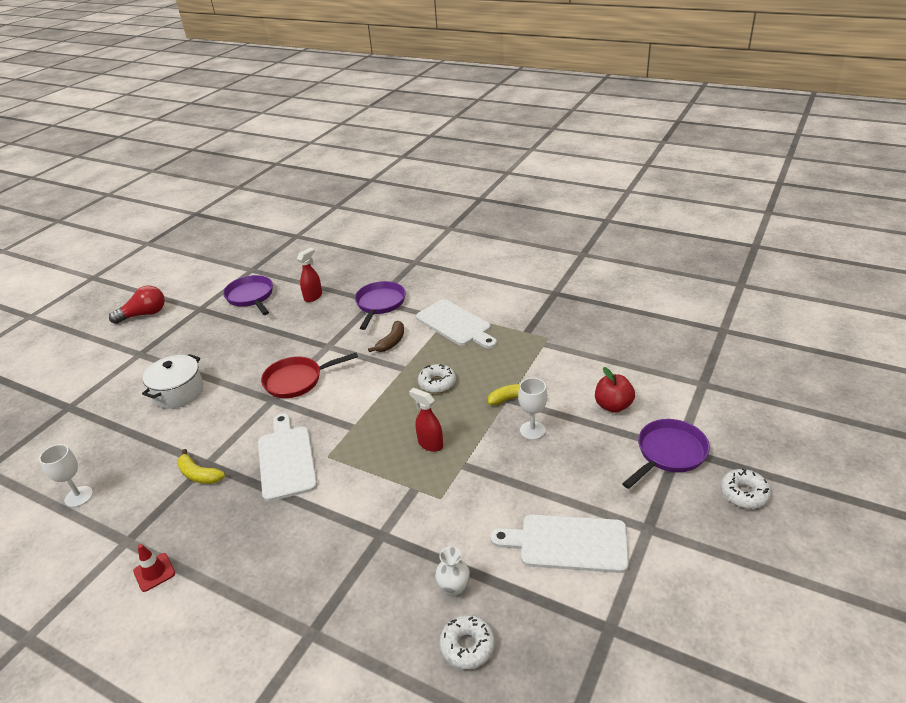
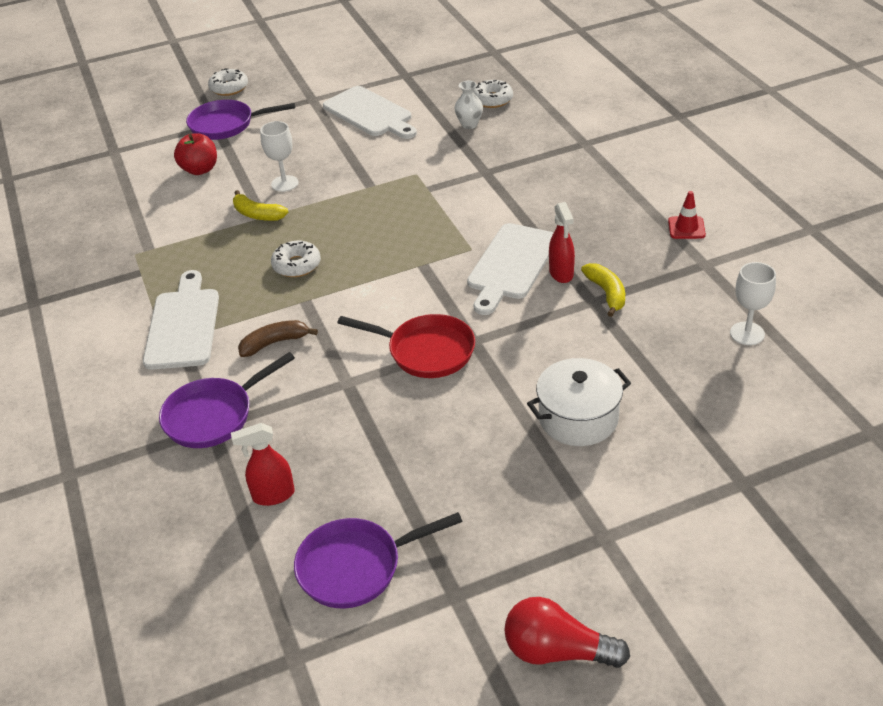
camera: 140 degrees left, 5 degrees up
(251, 297) = (356, 567): purple pan -> purple pan turned 60 degrees clockwise
(430, 444) = (375, 214): red spray bottle -> red spray bottle (561, 273)

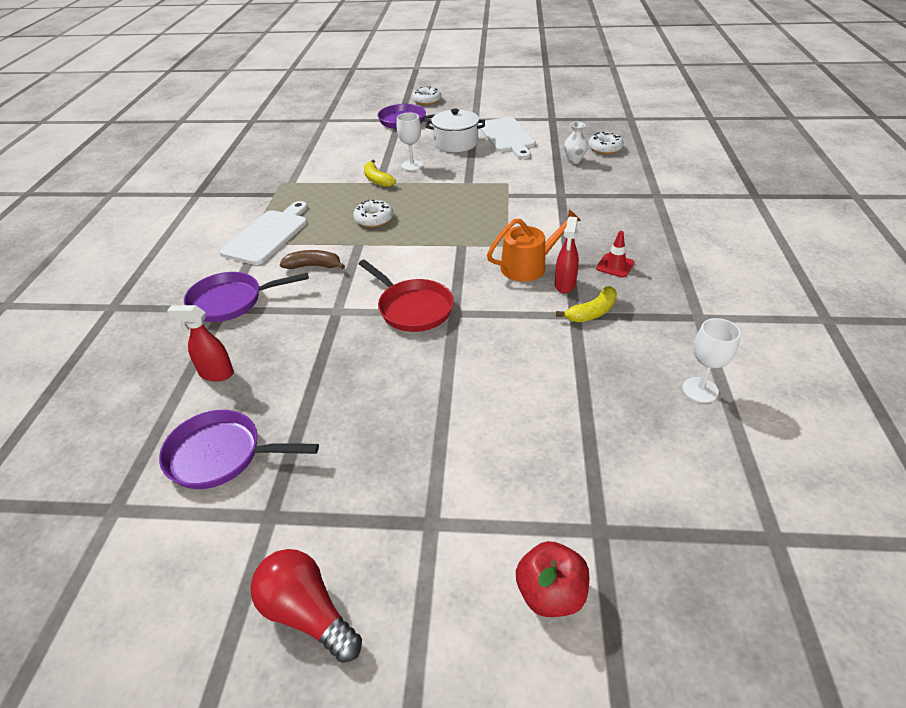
camera: 25 degrees right, 0 degrees up
(200, 169) = (366, 143): red apple -> red apple (550, 594)
(511, 265) = (529, 266): white cutting board -> orange watering can
(578, 418) = (490, 406): white pot -> white pot (456, 143)
(606, 293) = (592, 312): yellow banana -> yellow banana turned 45 degrees clockwise
(686, 228) = (702, 282): red traffic cone -> red traffic cone (615, 266)

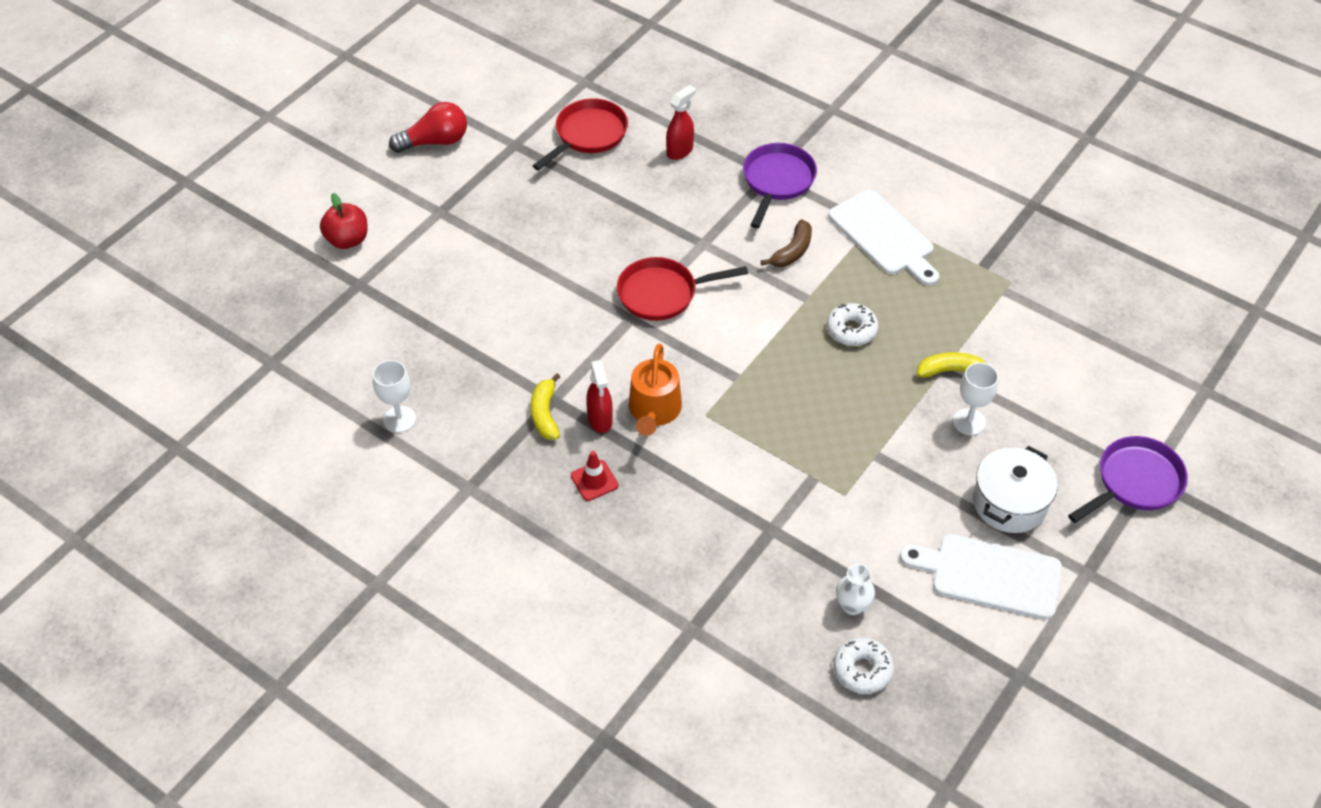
camera: 120 degrees right, 10 degrees up
(221, 455) = (588, 135): purple pan -> red pan
(427, 101) = (1212, 549): white donut -> none
(565, 285) = (600, 420): red spray bottle -> red spray bottle turned 150 degrees counterclockwise

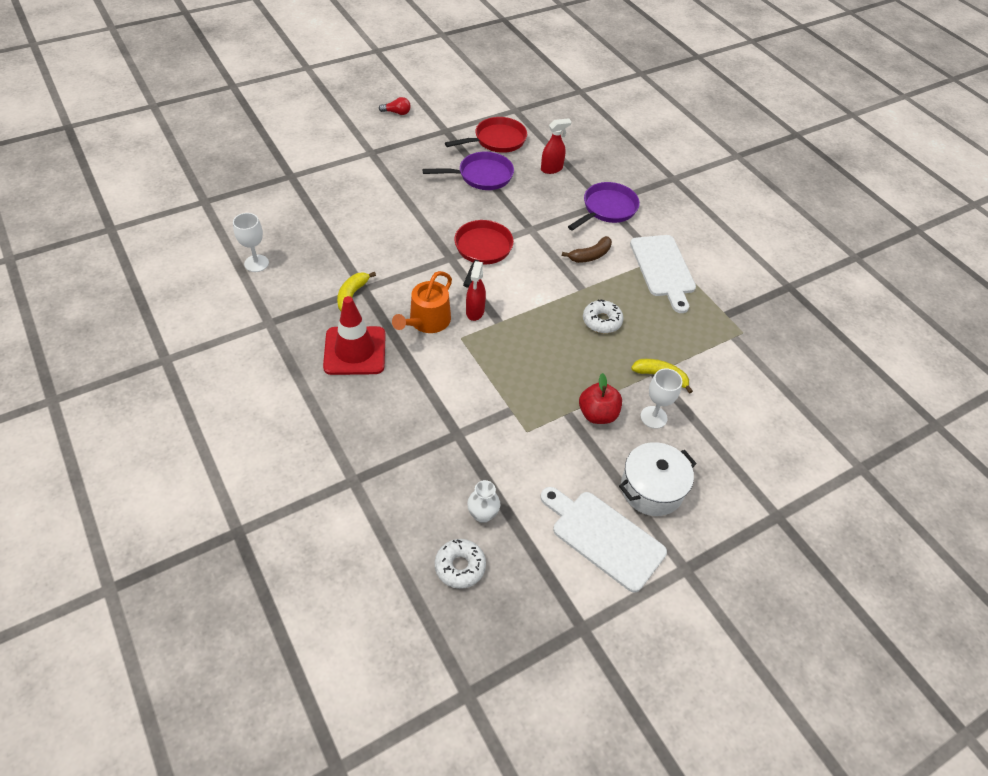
camera: 20 degrees right, 0 degrees up
(347, 240) = (303, 149): red apple -> red apple (597, 414)
(435, 141) = (397, 113): red light bulb -> red light bulb, size x0.58
(594, 480) = (355, 351): red traffic cone -> red traffic cone, size x2.00
(600, 420) = (386, 313): red spray bottle -> red spray bottle (475, 312)
(662, 293) = (482, 250): red pan -> red pan turned 90 degrees clockwise
(1135, 482) = (764, 515): purple pan -> purple pan (482, 176)

